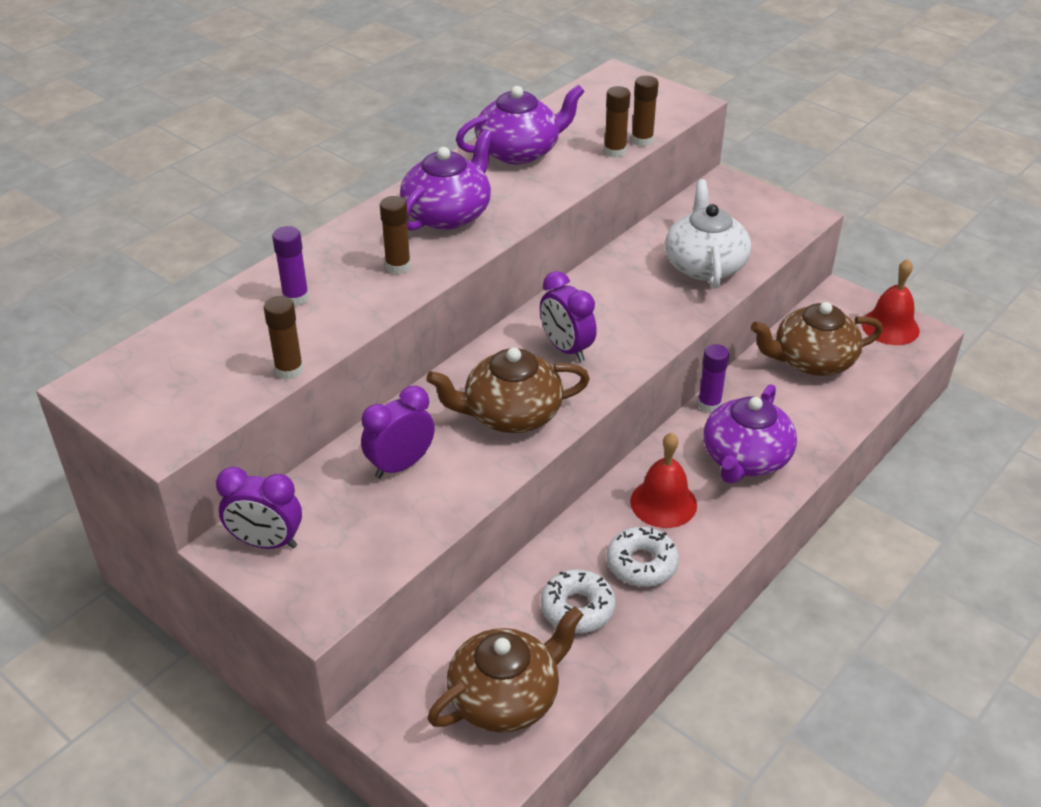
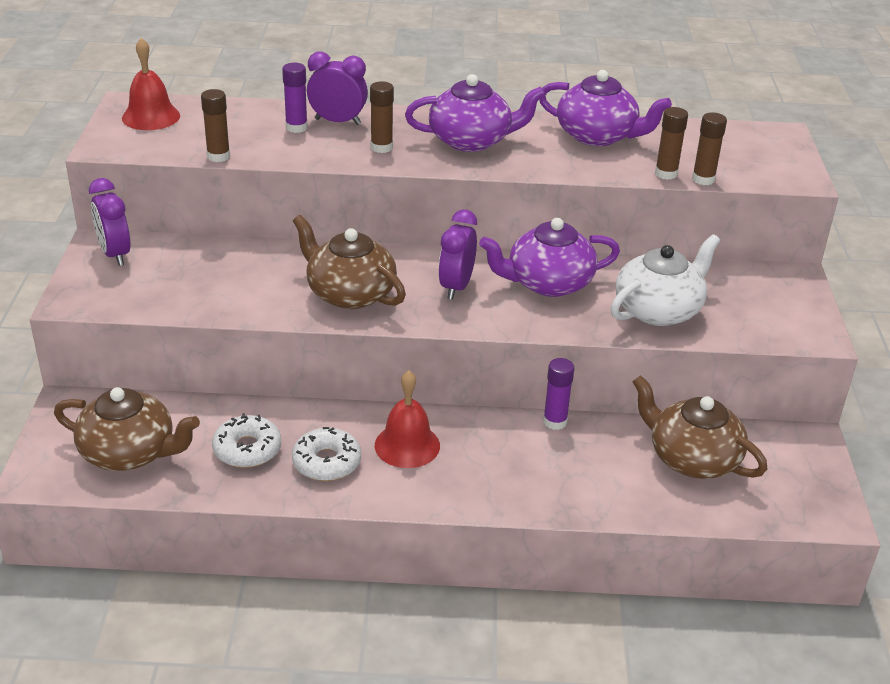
camera: 50 degrees right, 5 degrees down
(400, 465) = (242, 271): purple clock -> purple clock (338, 121)
(745, 459) = (512, 469): purple teapot -> purple teapot (548, 283)
(890, 327) = (811, 490): red bell -> red bell (151, 117)

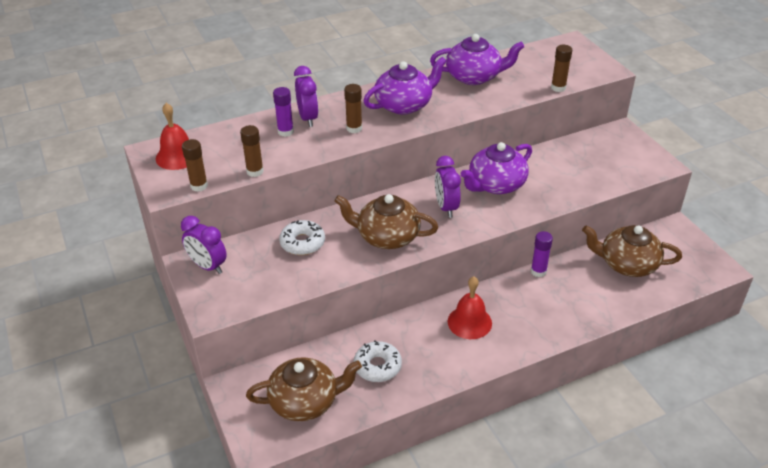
camera: 25 degrees left, 5 degrees up
(326, 462) = (432, 354): white donut -> white donut (302, 243)
(338, 121) = (308, 118): purple clock -> purple clock turned 90 degrees clockwise
(659, 310) = (570, 180): white teapot -> none
(666, 174) = (535, 91): brown glue stick -> brown glue stick (199, 186)

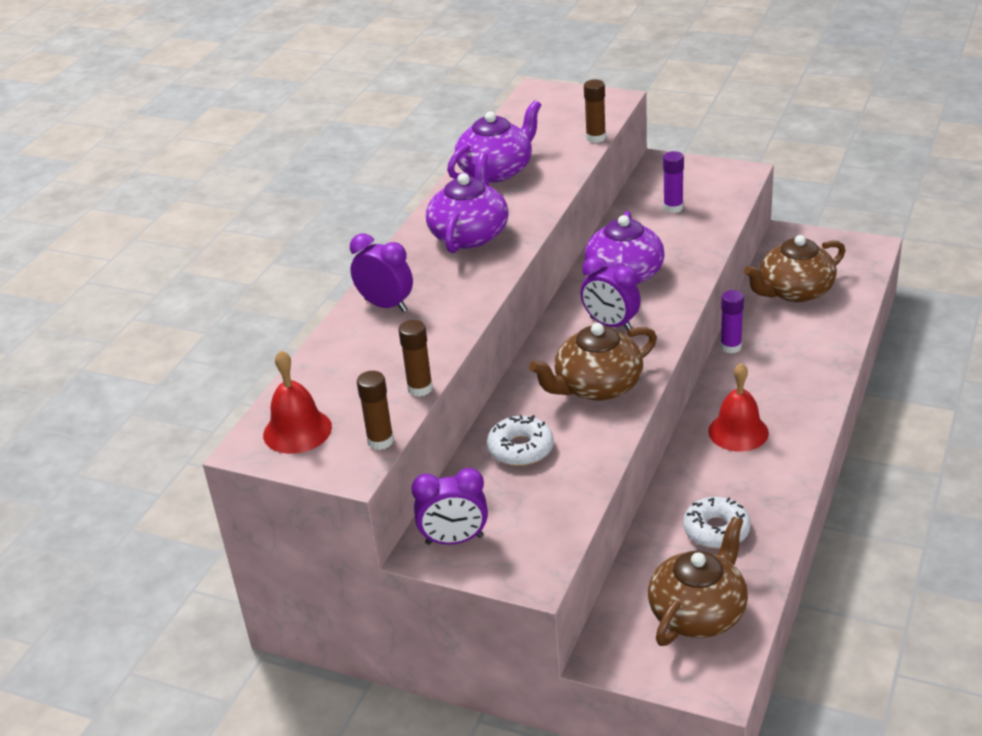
camera: 40 degrees left, 5 degrees down
(285, 132) = (384, 332): purple glue stick -> purple glue stick (673, 208)
(354, 128) = (456, 286): brown glue stick -> none

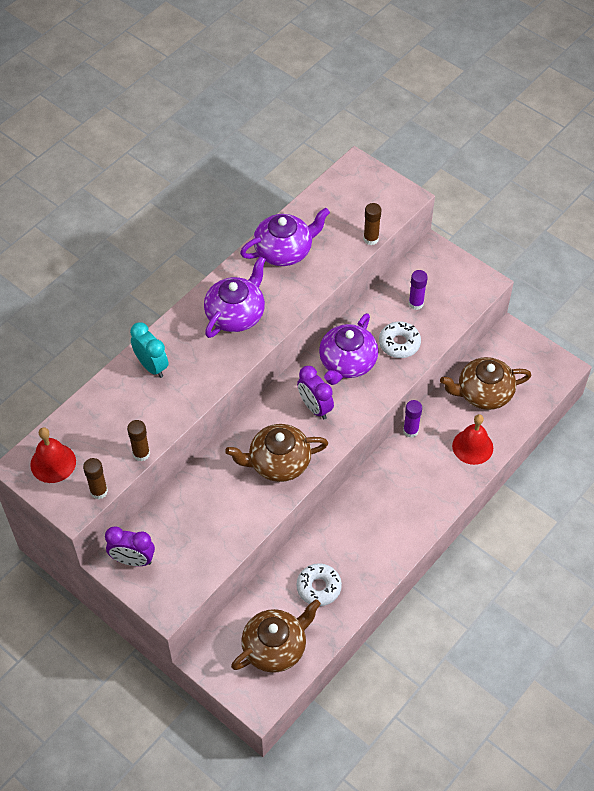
camera: 15 degrees right, 20 degrees up
(386, 305) = (152, 366): purple clock -> turquoise clock
(520, 449) = (205, 499): white donut -> white donut (399, 343)
(738, 432) = (375, 510): red bell -> red bell (472, 446)

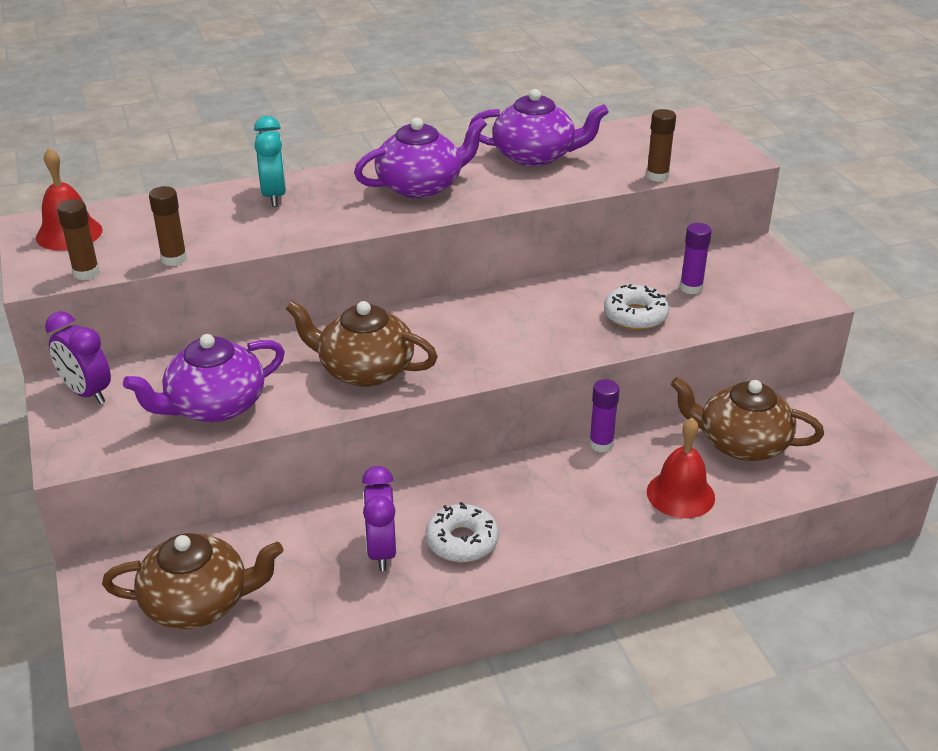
camera: 30 degrees right, 20 degrees down
(315, 407) = (464, 336): purple clock -> purple clock (381, 551)
(318, 587) = (322, 561): white donut -> white donut (462, 541)
(347, 362) = (547, 310): purple teapot -> purple teapot (214, 406)

